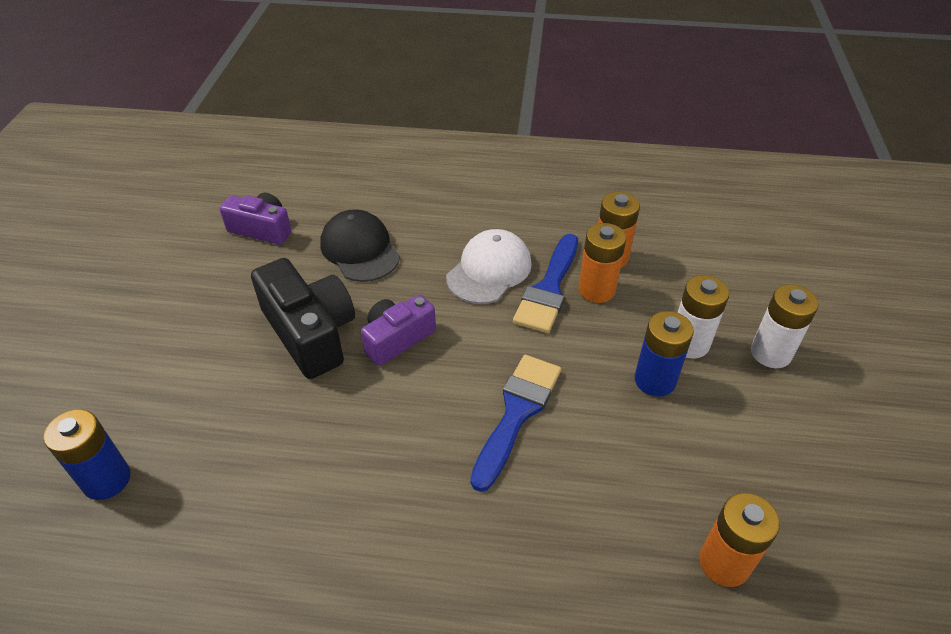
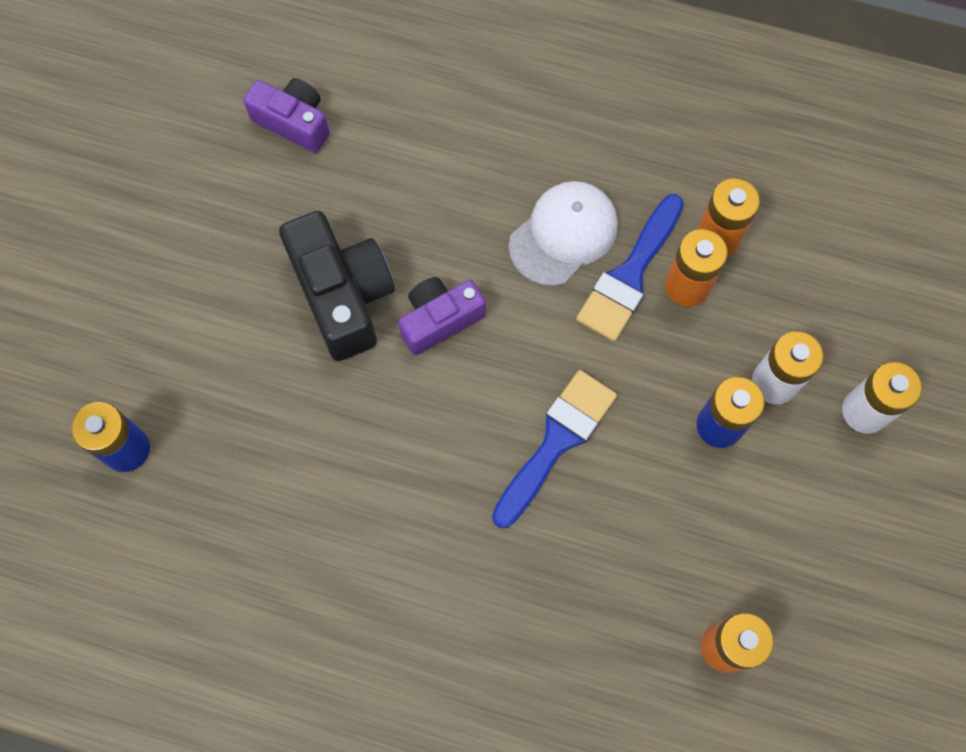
camera: 10 degrees right, 25 degrees up
(360, 250) = (411, 176): black cap -> none

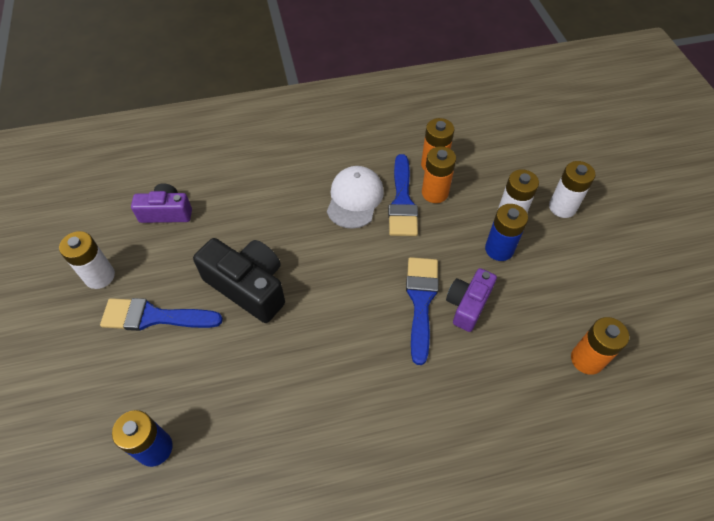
camera: 30 degrees left, 15 degrees down
(165, 178) = (100, 276): none -> white battery
(205, 275) = (154, 317): none -> blue brush
(440, 320) = (314, 272): purple camera -> purple camera (468, 305)

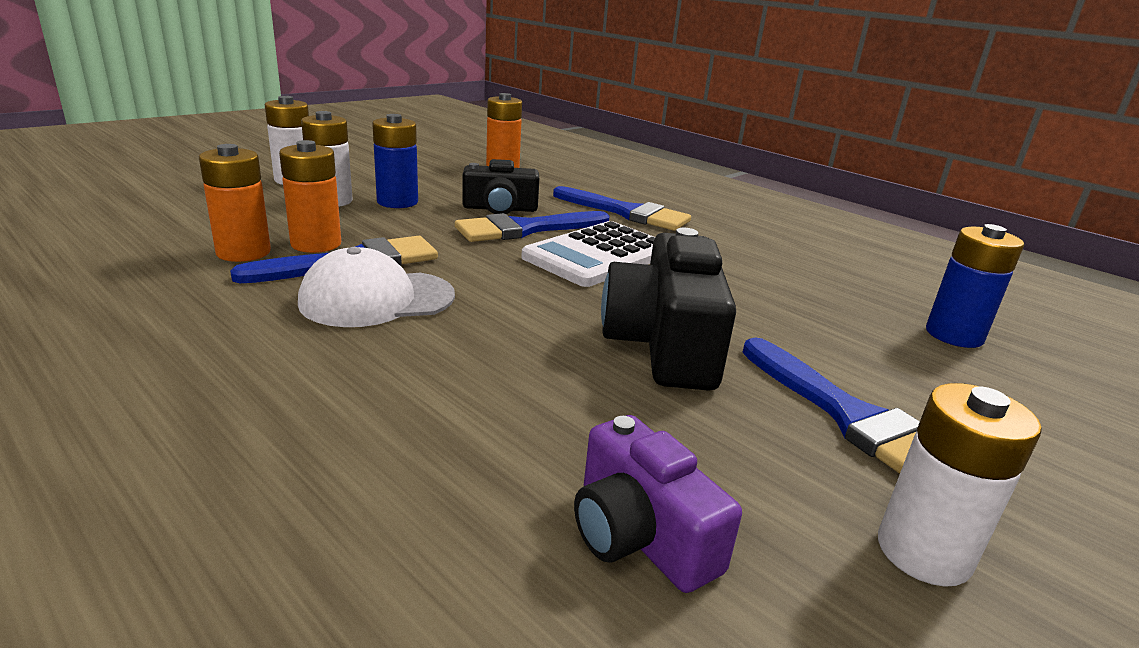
camera: 125 degrees left, 30 degrees down
(360, 320) = (598, 255): none -> white calculator
(432, 392) = (626, 212): none -> blue brush
(468, 305) = (500, 209): purple camera -> black camera

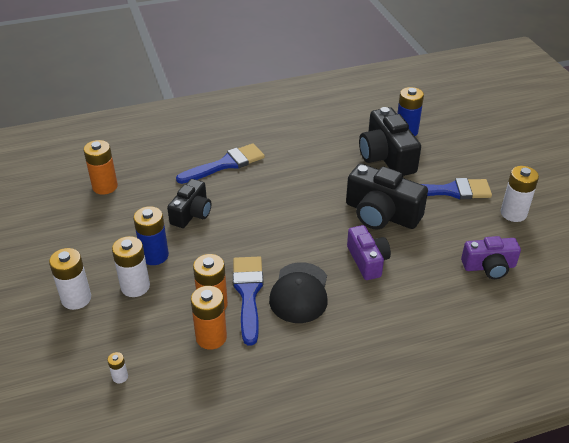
camera: 60 degrees left, 15 degrees up
(155, 216) = (120, 377): none -> white battery
(377, 299) = (299, 293): white cap -> black cap
(510, 349) = (367, 261): none -> purple camera
(525, 229) = (231, 213): blue brush -> none
(598, 255) = (282, 199): white calculator -> none
(840, 325) = (386, 157): none -> black camera

